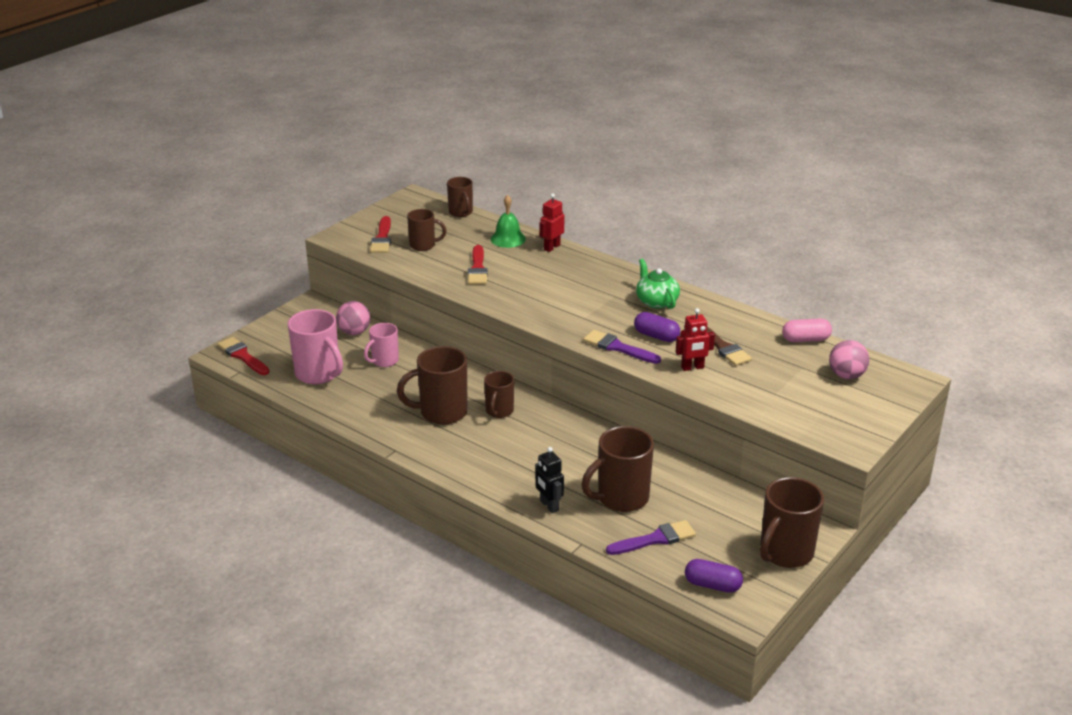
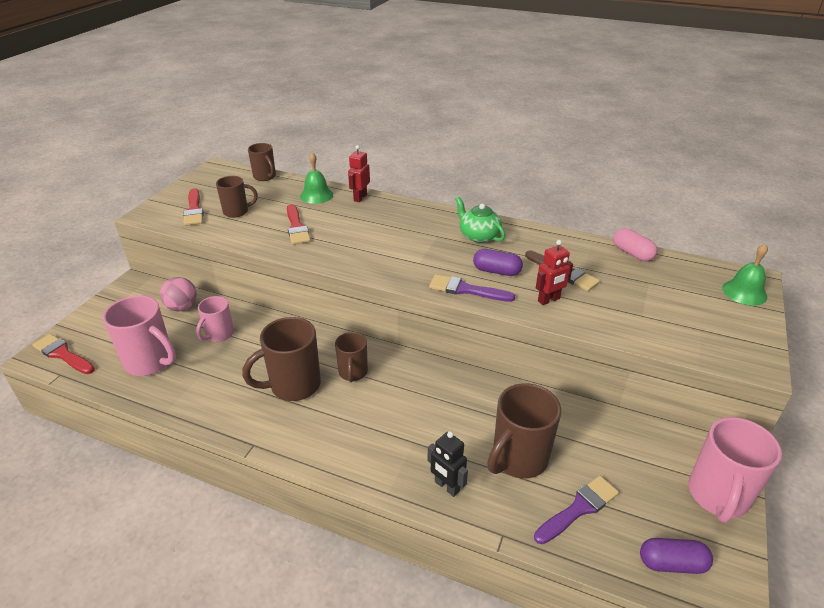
camera: 15 degrees left, 5 degrees up
(785, 553) = (717, 496): brown mug -> pink mug
(805, 339) = (632, 253): pink capsule -> pink capsule turned 75 degrees clockwise
(846, 375) = (693, 284): pink ball -> none
(894, 390) = (744, 292): none -> green bell

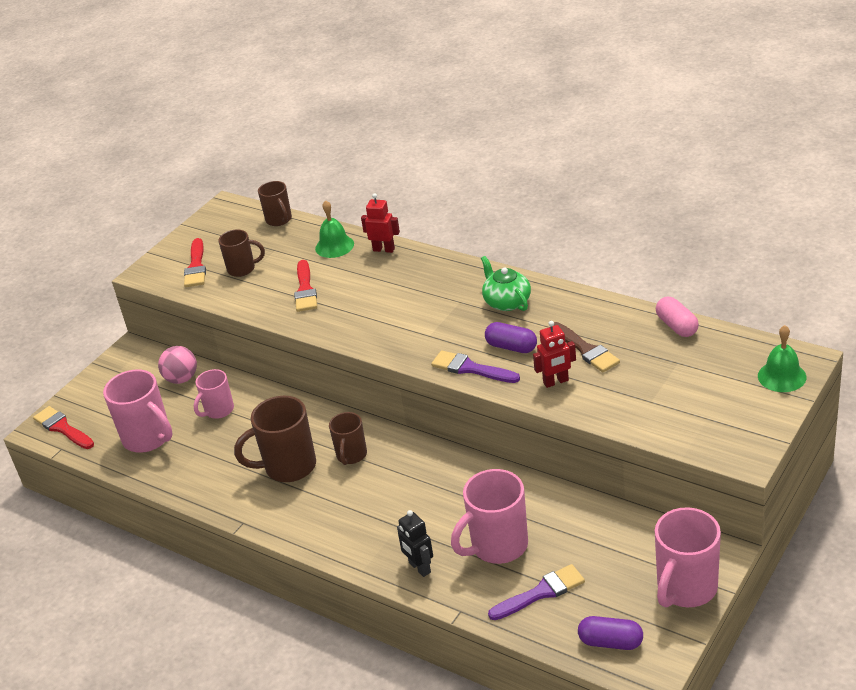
camera: 15 degrees right, 0 degrees up
(360, 198) = (384, 249): red robot -> red robot turned 75 degrees clockwise
(518, 459) = (497, 546): brown mug -> pink mug

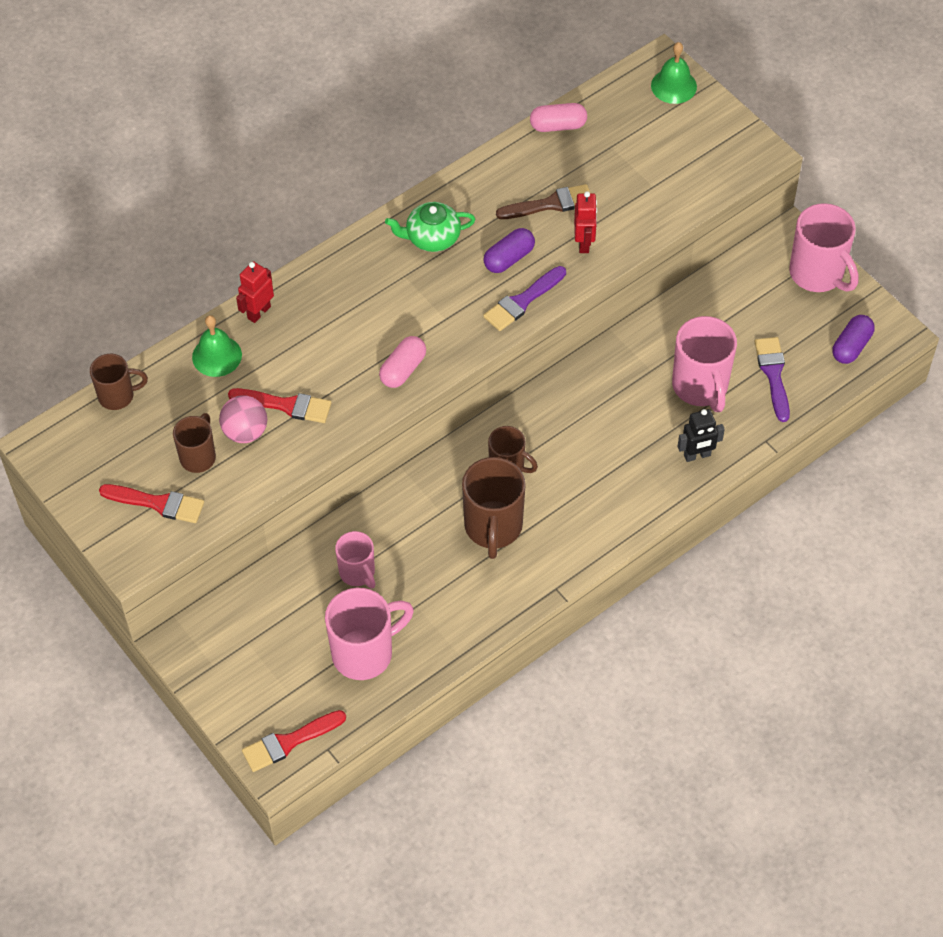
camera: 75 degrees left, 20 degrees up
(181, 379) = (274, 599): pink ball -> pink ball (245, 432)
(367, 331) = (403, 369): none -> pink capsule

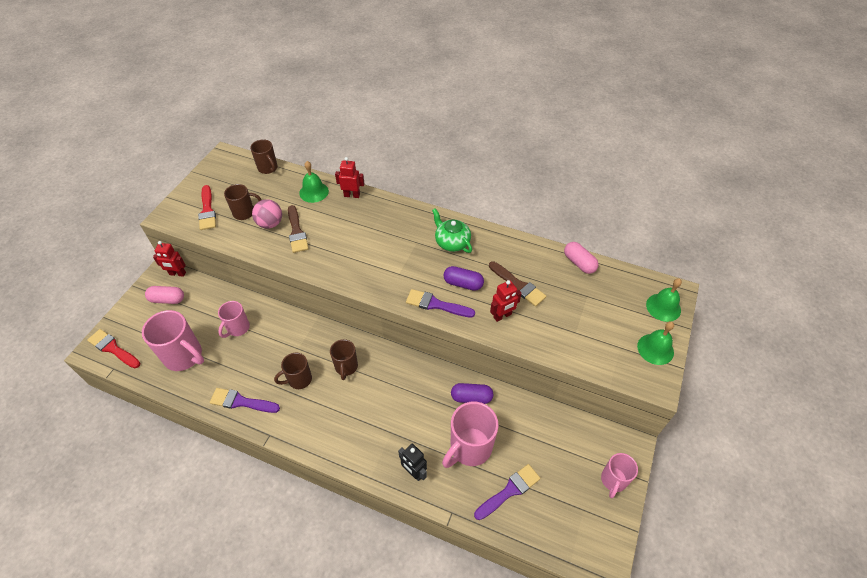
camera: 60 degrees right, 5 degrees down
(194, 623) = (177, 274): none -> red robot
(286, 405) = (296, 232): red brush -> brown brush
(403, 369) = (350, 270): pink capsule -> pink capsule (167, 299)
(486, 605) = (241, 402): none -> purple brush
(493, 528) = (299, 380): brown mug -> brown mug, size x0.60
(721, 127) = (655, 349): none -> green bell
(818, 274) = (613, 480): pink mug -> pink mug, size x0.60
(851, 346) = (569, 535): purple capsule -> purple capsule (471, 397)

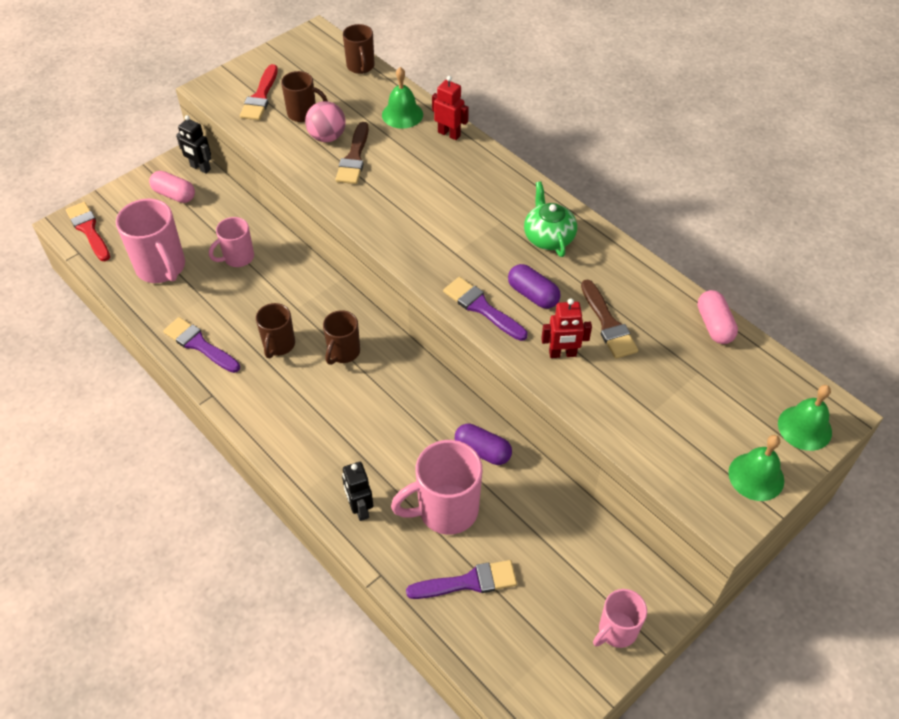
camera: 25 degrees right, 0 degrees up
(177, 274) = (200, 168): red robot -> black robot
(299, 380) = (278, 345): brown mug -> brown mug turned 75 degrees counterclockwise

